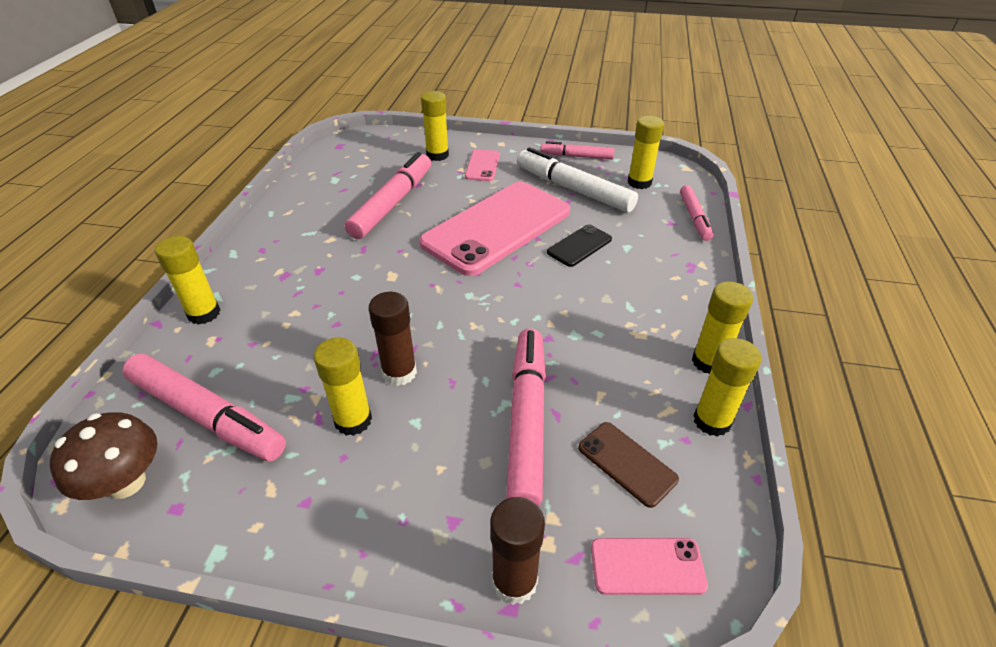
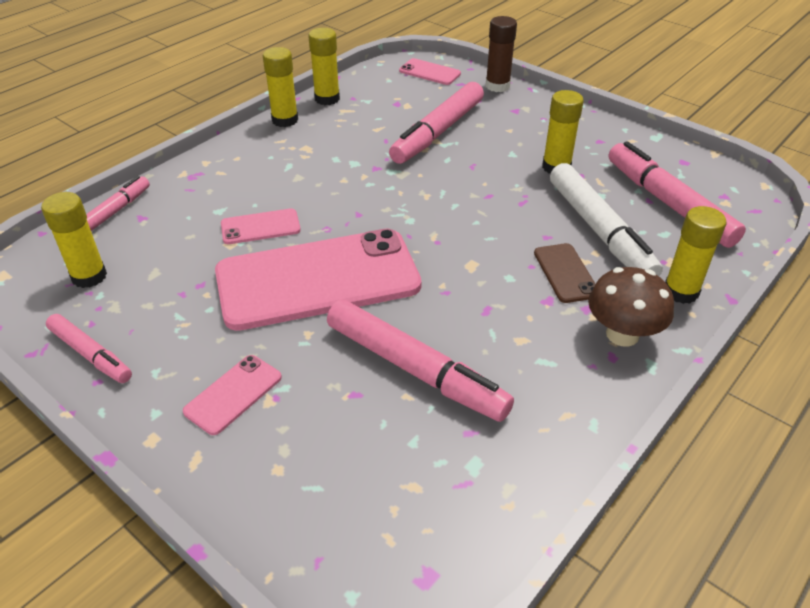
camera: 150 degrees left, 0 degrees up
(126, 482) = (722, 183): brown mushroom -> brown mushroom (622, 334)
(392, 204) = (414, 369): pink marker -> pink marker turned 105 degrees counterclockwise
(399, 372) = (508, 183): brown glue stick -> none
(437, 155) = (276, 454): yellow glue stick -> none
(574, 190) = (173, 297): white marker -> white marker (599, 230)
(579, 246) = (260, 227): black phone -> pink phone
(627, 463) = (398, 100): brown phone -> brown phone (565, 273)

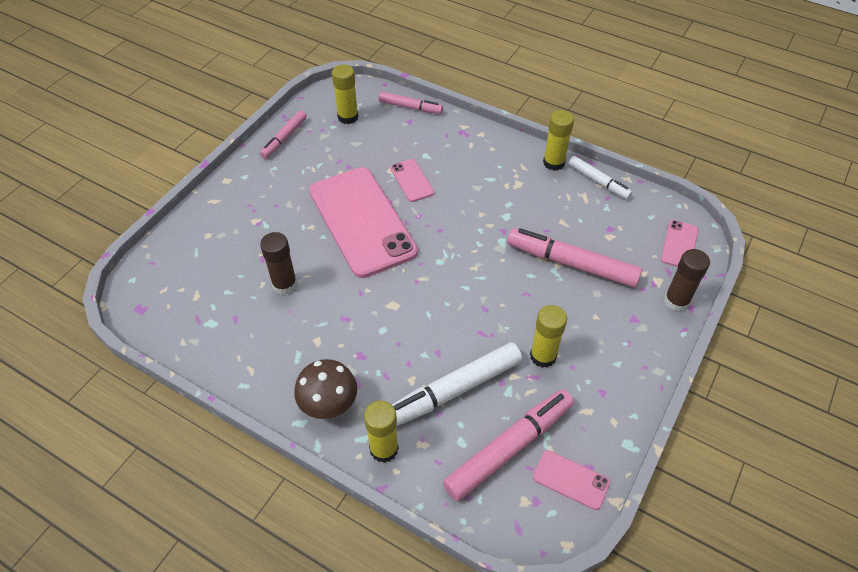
camera: 80 degrees right, 10 degrees up
(233, 394) = (259, 204): pink phone -> pink phone (571, 479)
(327, 99) = (598, 181): yellow glue stick -> white marker
(414, 369) = (284, 284): pink marker -> brown glue stick
(565, 273) = (393, 366): brown phone -> none

